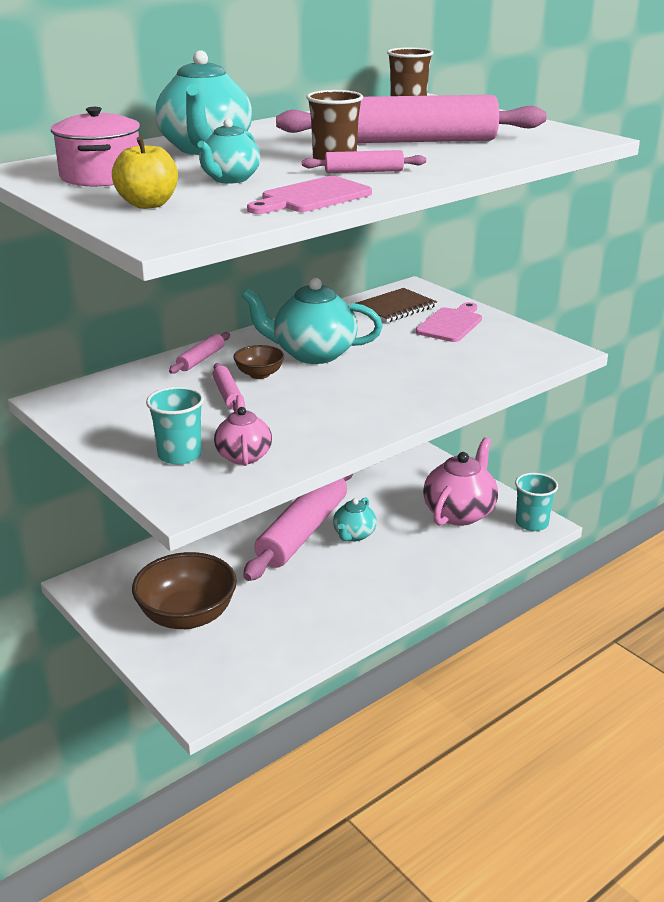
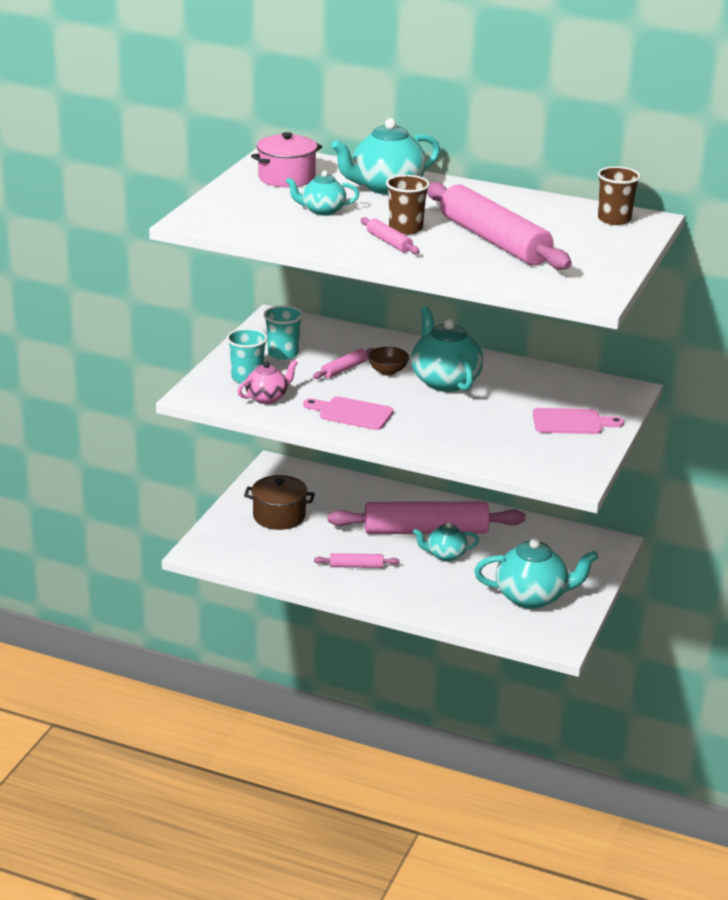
camera: 60 degrees right, 0 degrees up
(148, 204) = (244, 204): yellow apple -> none
(187, 616) = (279, 516): brown bowl -> brown pot
(201, 359) = (387, 344): pink rolling pin -> pink rolling pin (356, 566)
(312, 197) = (310, 240): pink cutting board -> pink cutting board (352, 413)
(395, 307) = (576, 392): brown notebook -> none
(459, 512) = (532, 597): pink teapot -> turquoise teapot
(532, 523) = (555, 638): turquoise cup -> turquoise cup (283, 354)

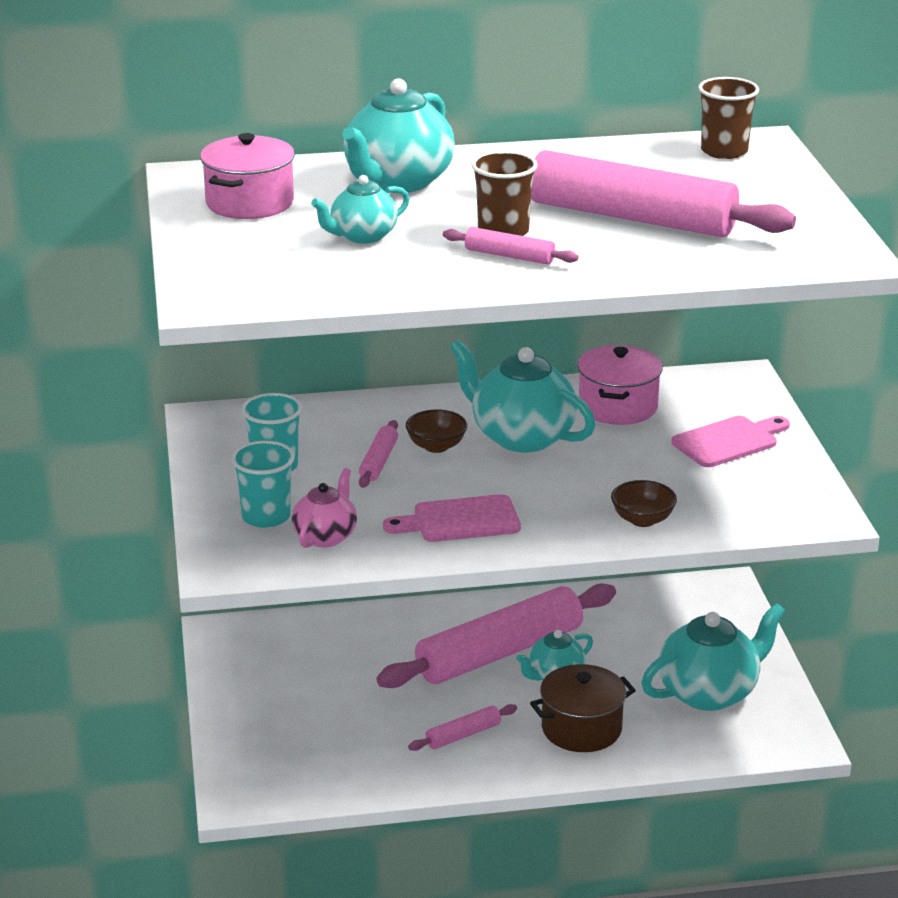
camera: 30 degrees left, 0 degrees up
(279, 516) = (297, 703): brown pot -> brown pot (581, 729)
(460, 447) = (642, 520): none -> brown bowl
(526, 383) = (618, 407): none -> pink pot

